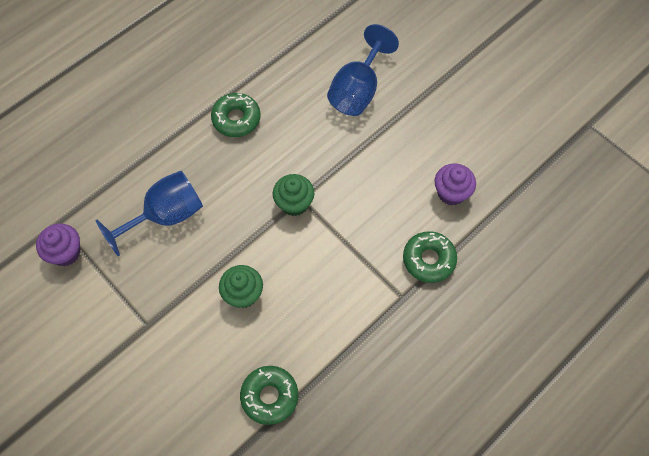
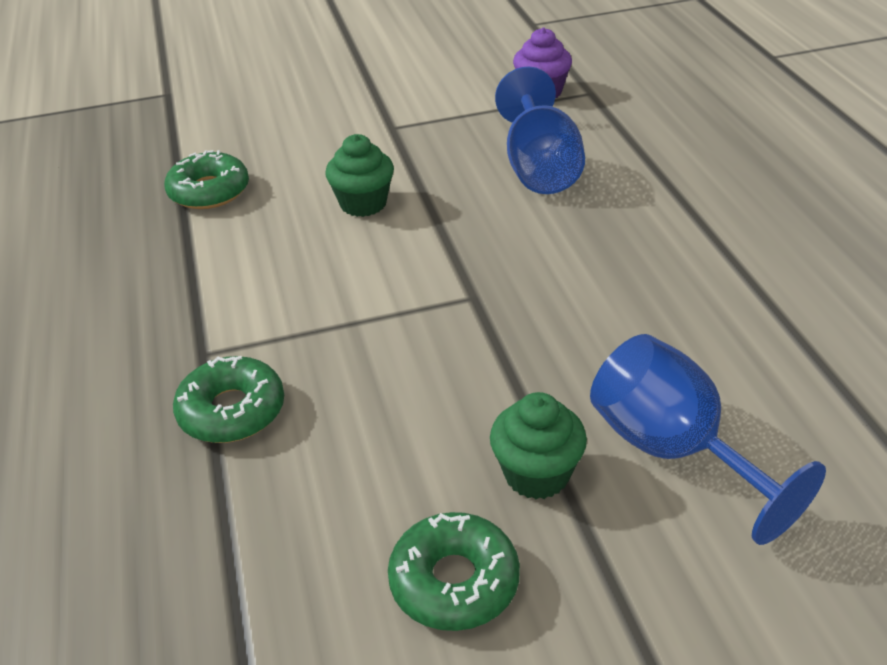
camera: 120 degrees right, 25 degrees down
(236, 119) = (683, 270): green donut -> green donut (454, 581)
(294, 203) = (468, 288): green cupcake -> green cupcake (537, 474)
(451, 193) = (328, 503): purple cupcake -> none

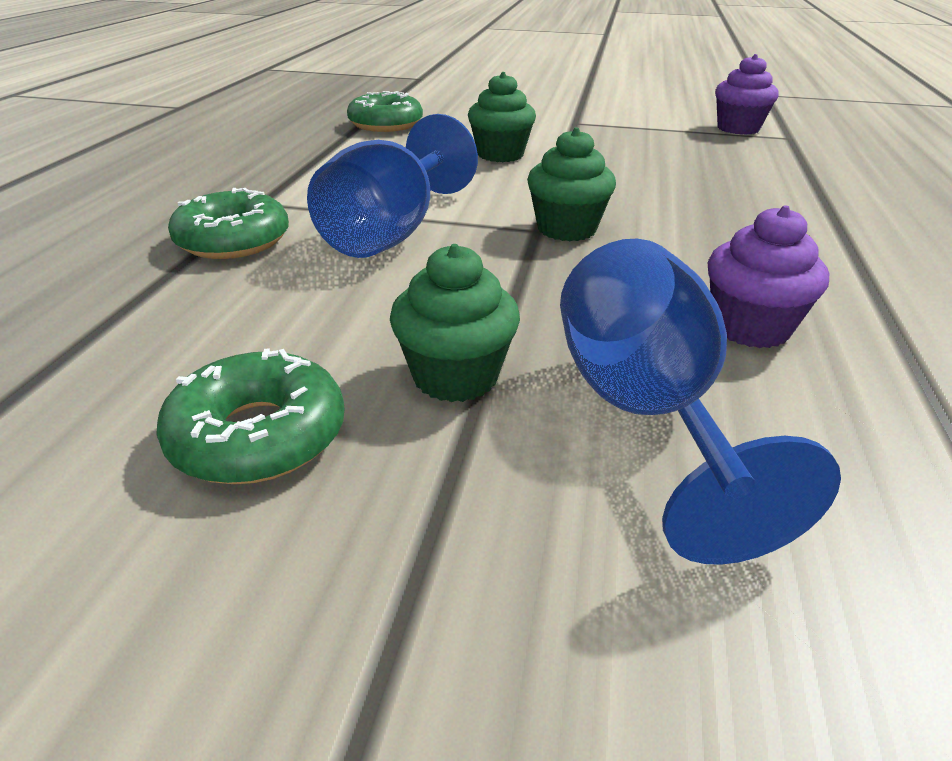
camera: 25 degrees right, 5 degrees down
(496, 287) = (566, 229): none -> green cupcake
(539, 168) = (691, 168): blue goblet -> blue goblet (391, 233)
(690, 345) = (750, 328): none -> purple cupcake

